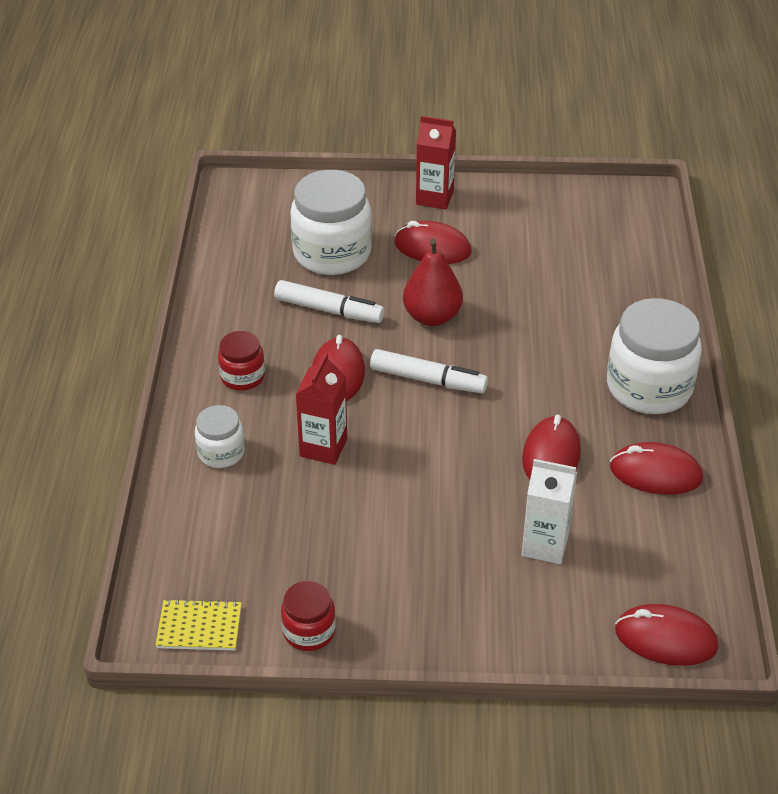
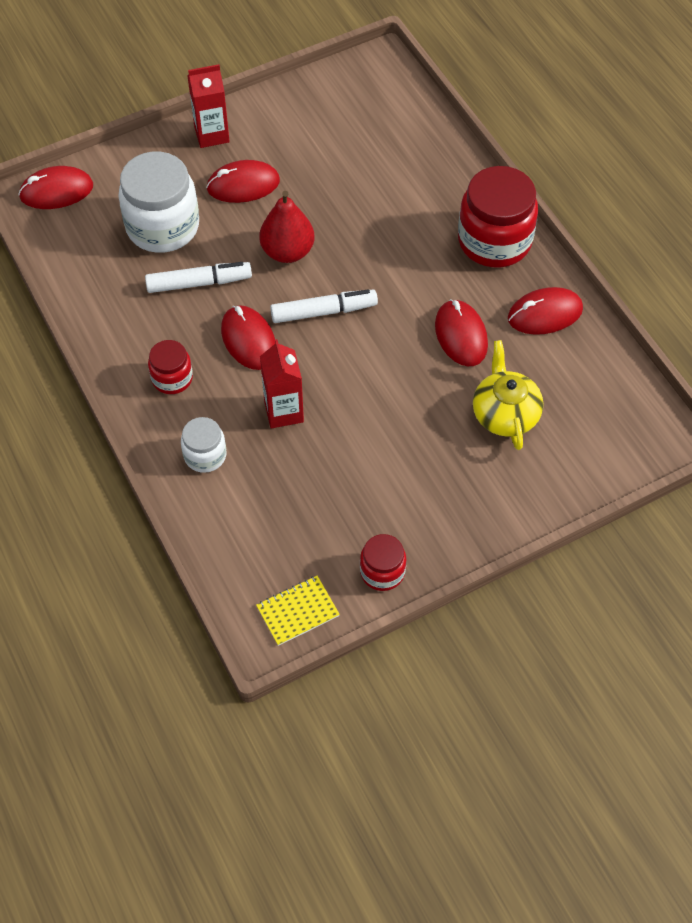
camera: 30 degrees left, 15 degrees up
(545, 545) = (505, 413): white carton -> yellow teapot
(649, 387) = (494, 241): white jar -> red jar
(665, 639) = (634, 447): red mouse -> red mouse (56, 191)

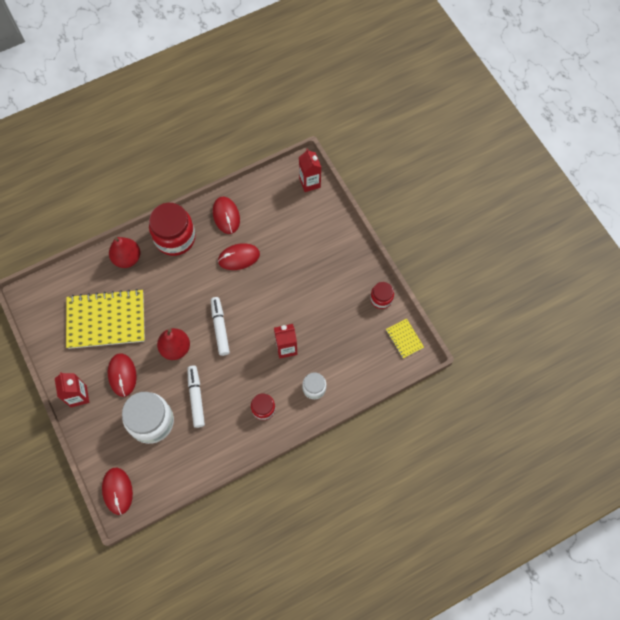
camera: 90 degrees left, 10 degrees up
(248, 340) = (238, 368): red mouse -> none
(338, 159) = (106, 320): none -> yellow notebook
(451, 178) = (127, 258): none -> red pear
(505, 413) = (289, 239): yellow teapot -> none
(632, 448) = (310, 183): none -> red carton

